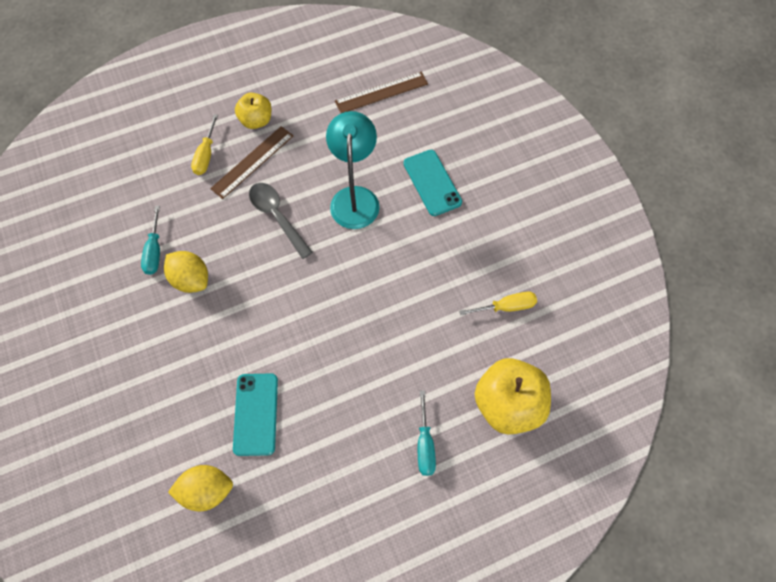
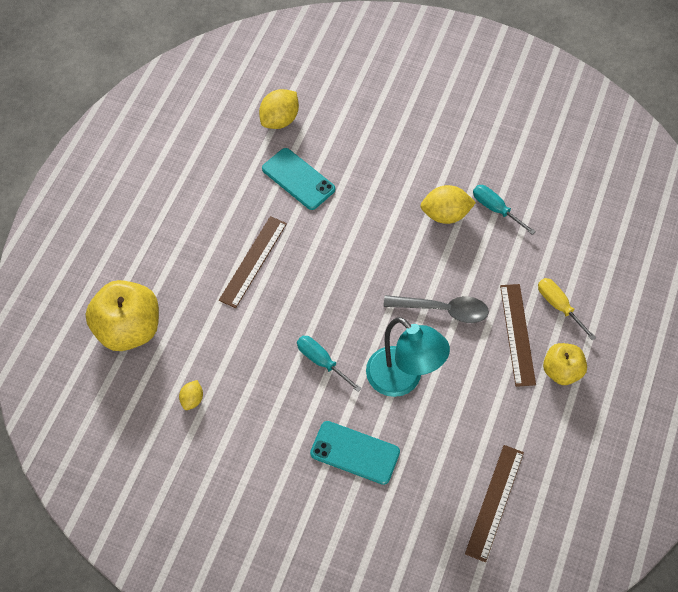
camera: 135 degrees right, 5 degrees down
(363, 373) = (253, 261): none -> brown ruler
(425, 444) = (165, 255): turquoise screwdriver -> turquoise screwdriver (321, 361)
(506, 307) = (192, 399): yellow screwdriver -> yellow lemon

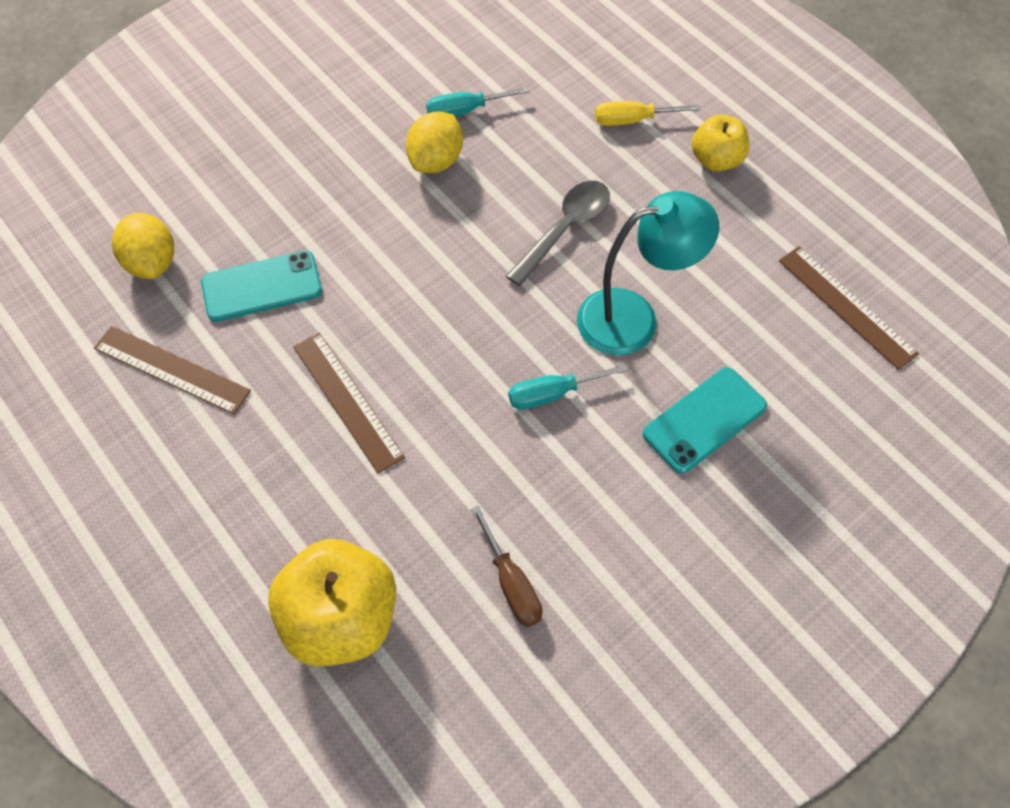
camera: 60 degrees left, 0 degrees up
(192, 399) = (511, 583): yellow lemon -> brown screwdriver
(517, 334) = (644, 175): brown ruler -> brown ruler (172, 369)

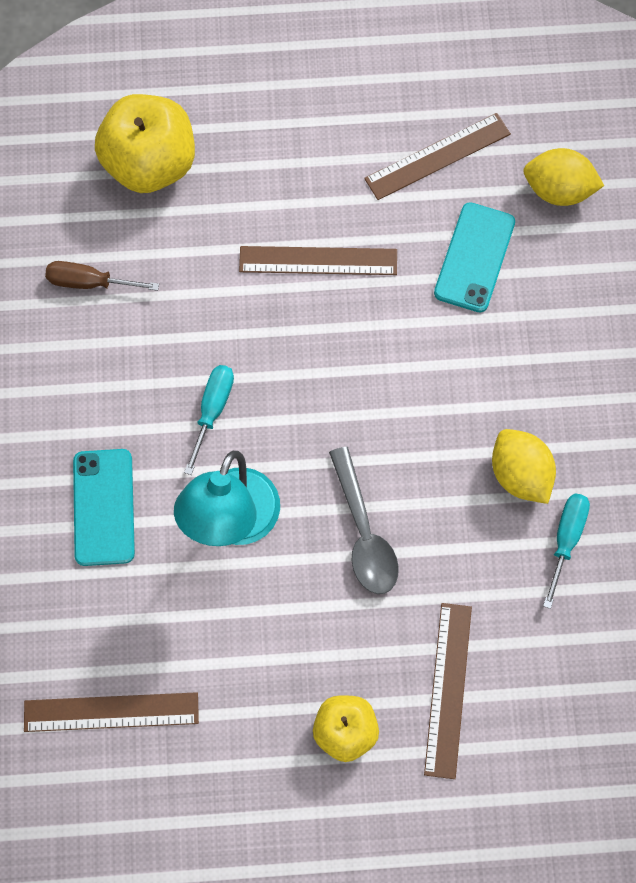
camera: 125 degrees right, 10 degrees up
(633, 120) = (448, 689): yellow screwdriver -> brown ruler

